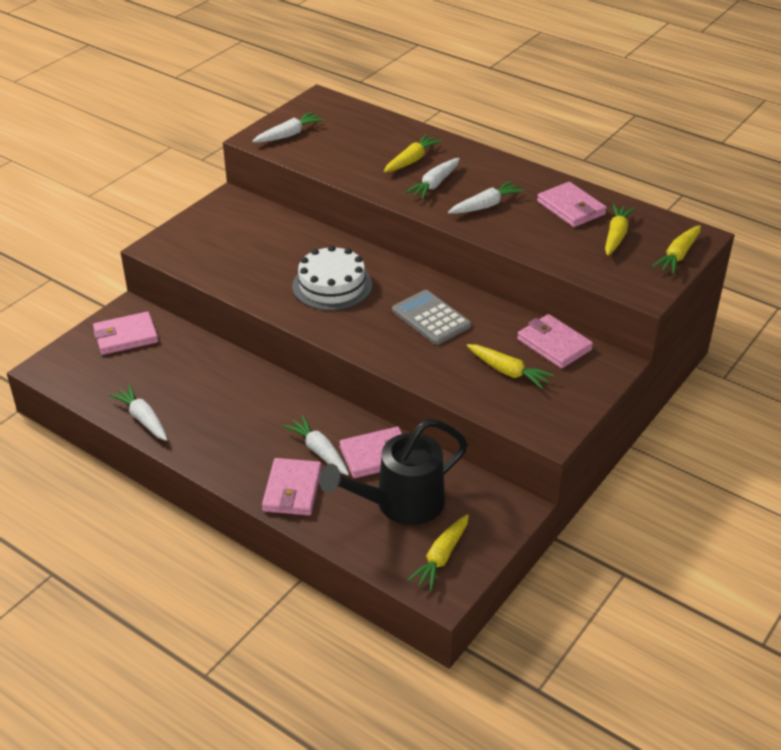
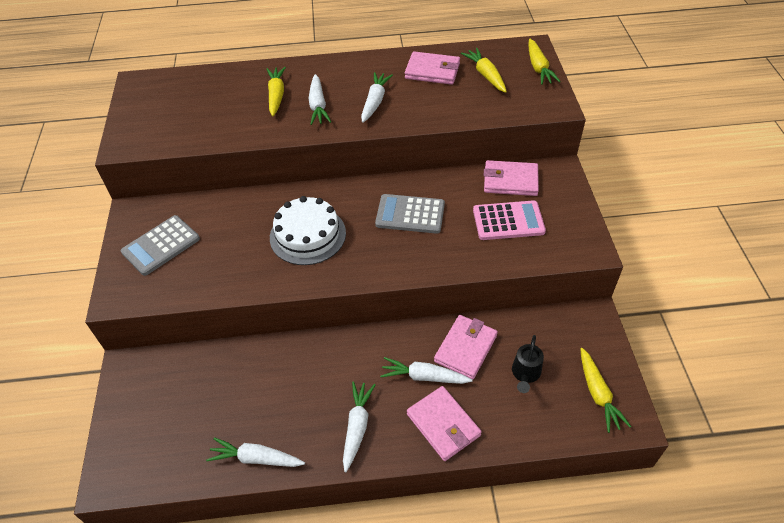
camera: 40 degrees left, 10 degrees up
(126, 336) = (153, 393): pink wallet -> none
(221, 232) = (161, 245): none -> grey calculator
(288, 135) = (148, 127): white carrot -> white carrot (357, 427)
(400, 504) = (525, 374): black watering can -> black watering can, size x0.48
(507, 371) = (508, 221): yellow carrot -> pink calculator

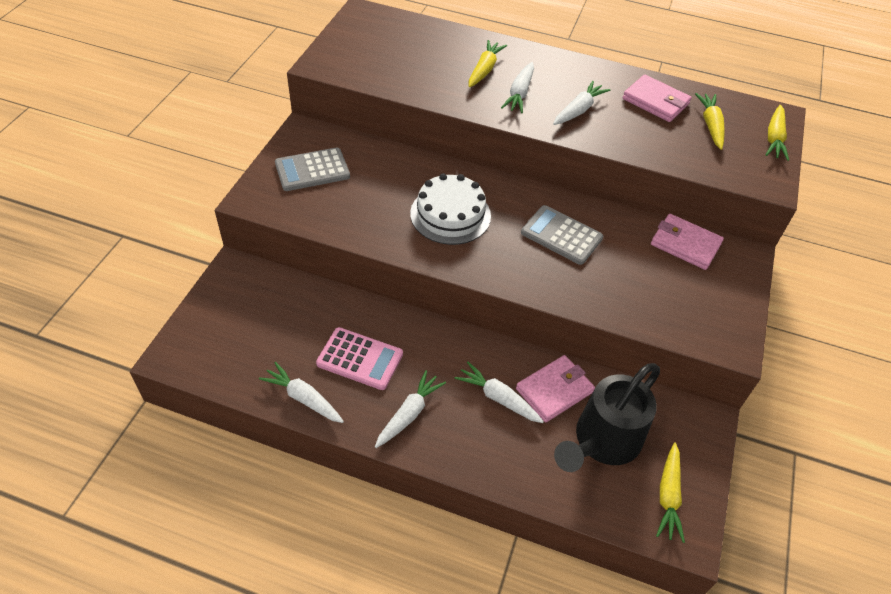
camera: 20 degrees right, 0 degrees up
(443, 425) = (492, 450): pink wallet -> none
(508, 221) = (660, 282): pink calculator -> pink calculator (360, 359)
(525, 374) = (602, 442): black watering can -> black watering can, size x2.07

